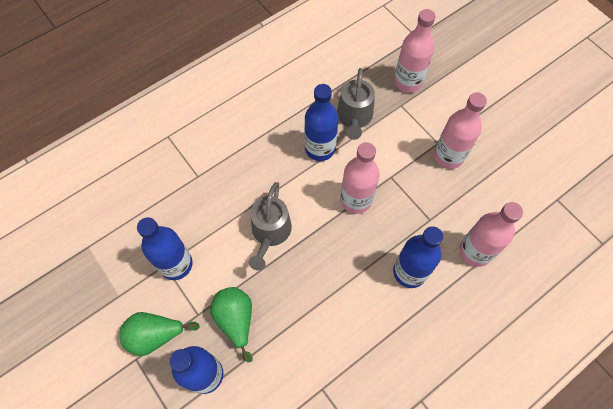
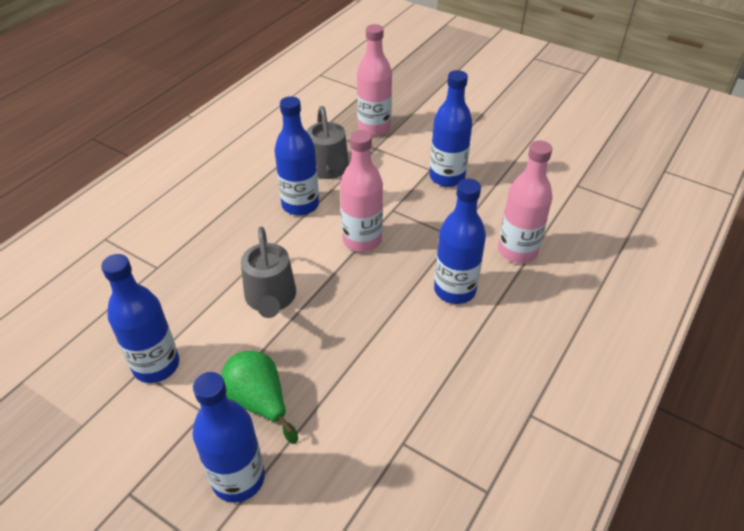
camera: 20 degrees left, 20 degrees down
(156, 335) = (151, 455): green pear -> none
(448, 156) = (447, 177): pink bottle -> blue bottle

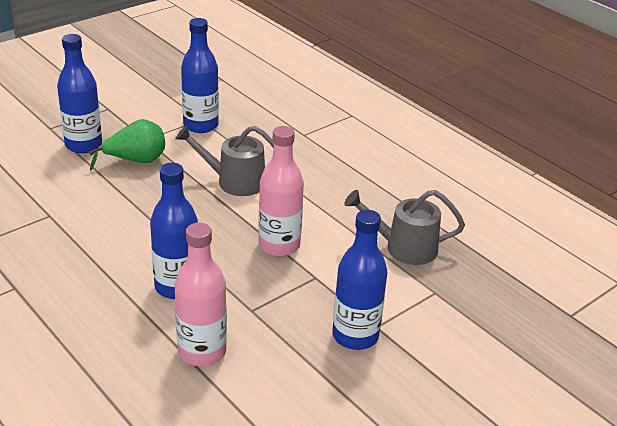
camera: 105 degrees right, 10 degrees down
(300, 205) = (351, 218): blue bottle -> none
(374, 127) = (479, 301): pink bottle -> none

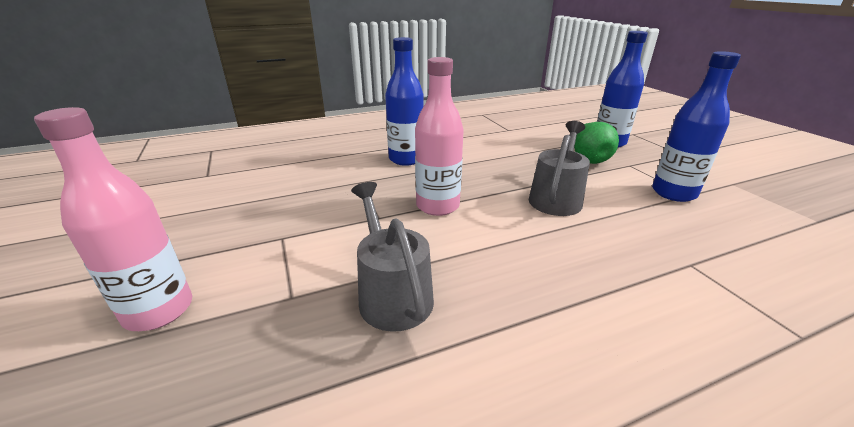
camera: 110 degrees right, 5 degrees down
(202, 351) = (332, 161): pink bottle -> pink bottle (159, 310)
(355, 336) = (282, 223): blue bottle -> none
(403, 247) = (392, 294): grey watering can -> grey watering can turned 45 degrees counterclockwise

